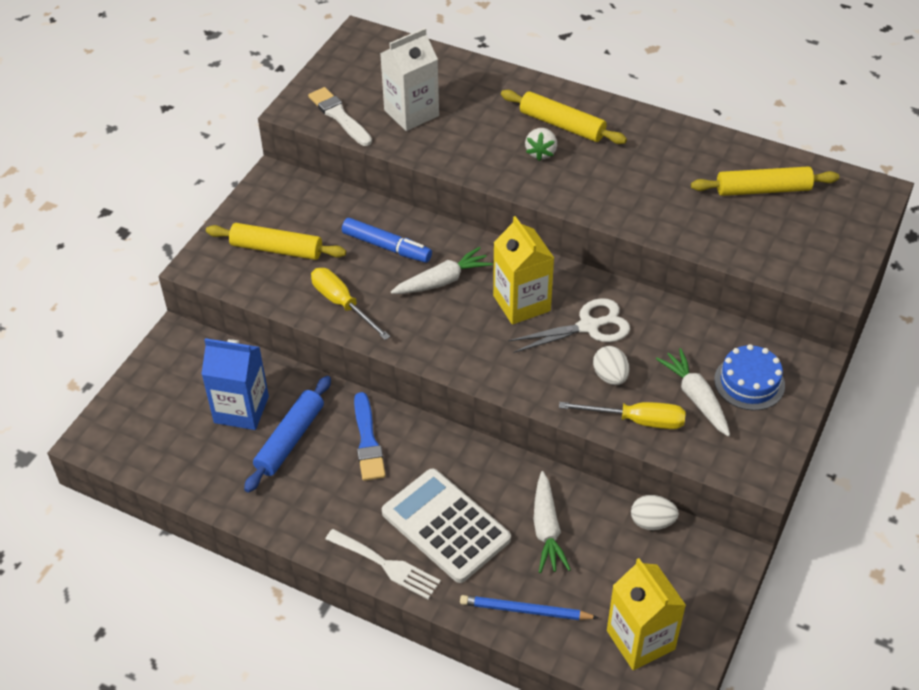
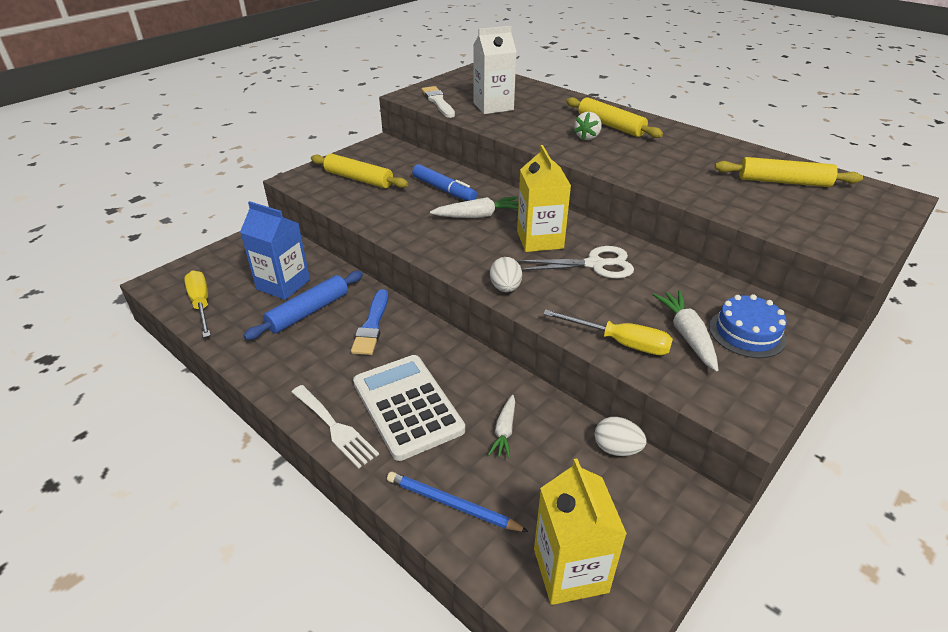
camera: 15 degrees right, 10 degrees down
(342, 304) = (389, 217): yellow screwdriver -> yellow screwdriver (201, 304)
(546, 529) = (504, 431): white carrot -> white carrot, size x0.66
(610, 376) = (604, 303): white egg -> white egg (505, 288)

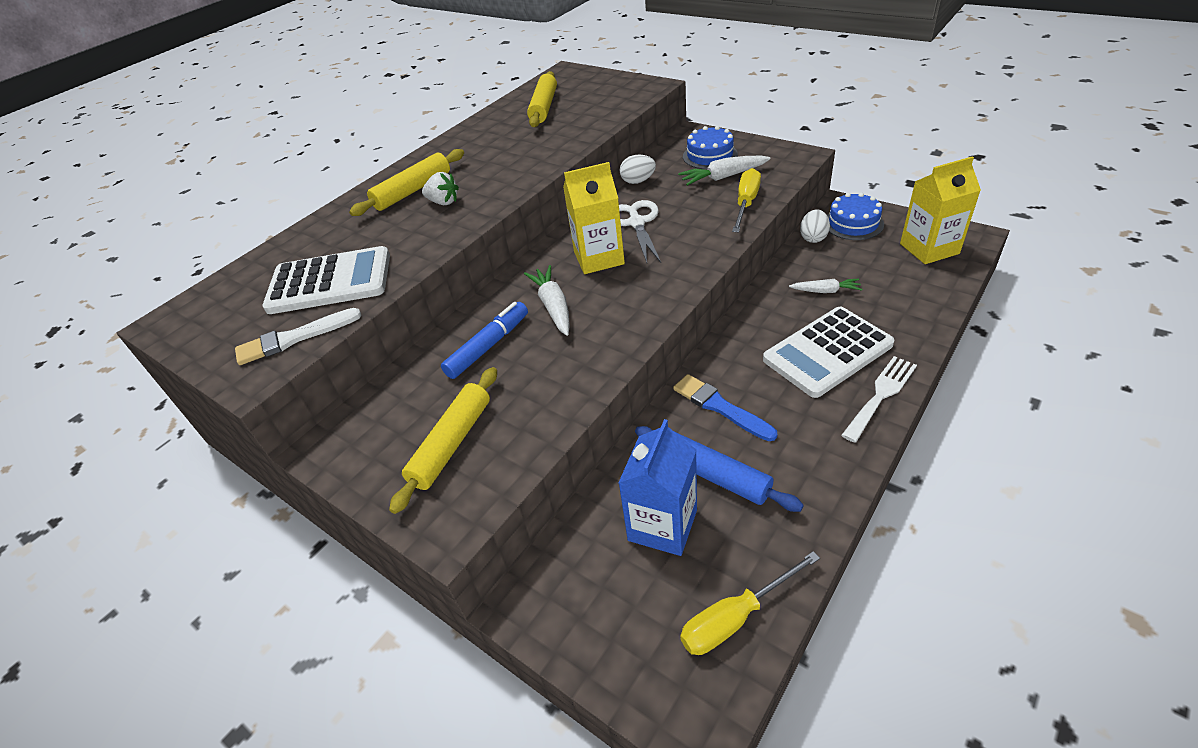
camera: 90 degrees left, 5 degrees up
(372, 325) = (720, 407): blue brush -> blue brush turned 135 degrees counterclockwise
(452, 505) = (915, 306): blue pencil -> none
(493, 106) = (330, 282): white carton -> white calculator
(505, 288) = (692, 268): white egg -> white egg (638, 181)
(647, 501) = (853, 223): none -> blue cake

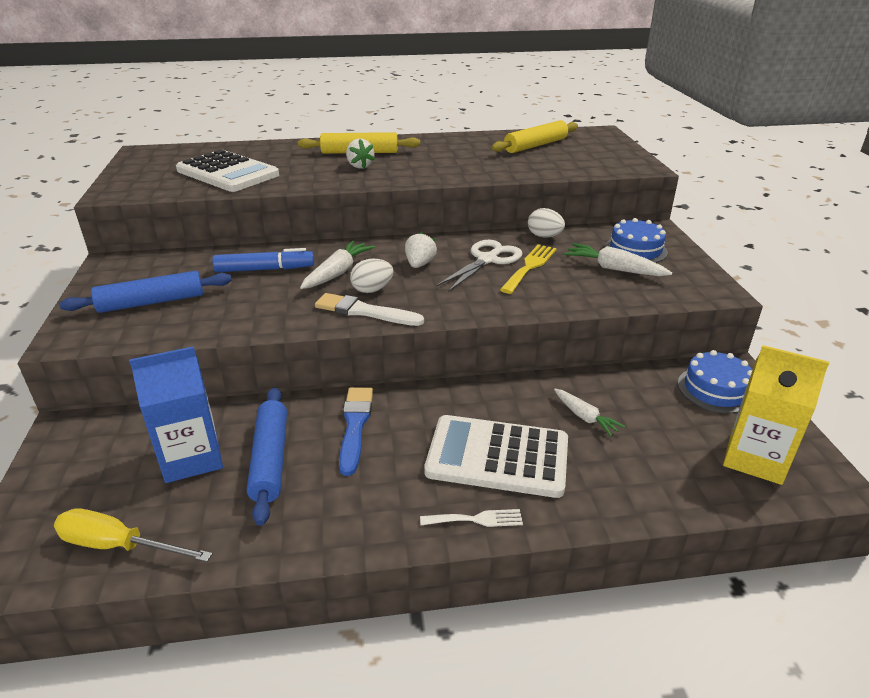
camera: 40 degrees right, 10 degrees down
(294, 338) = (160, 188): white brush -> white brush (364, 311)
(452, 444) = (151, 302): yellow rolling pin -> blue rolling pin
(599, 258) = (419, 264): yellow carton -> white strawberry
(672, 209) = (529, 266): none -> yellow fork
(746, 203) = (593, 295): yellow screwdriver -> none
(813, 238) = (654, 375): white egg -> white egg (372, 290)
(881, 395) = (476, 519): white fork -> white fork, size x0.65

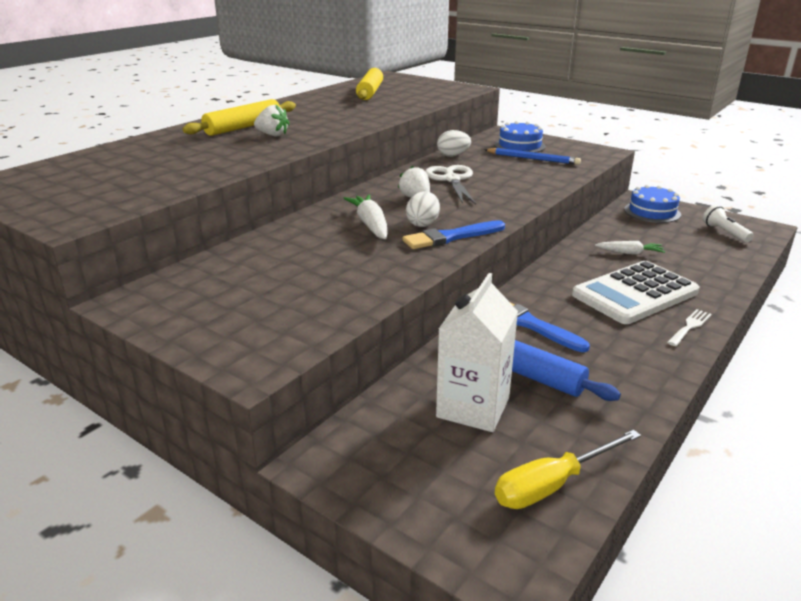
camera: 45 degrees left, 5 degrees down
(151, 302) = (262, 307): blue rolling pin -> none
(192, 458) = (473, 407): blue carton -> white carton
(228, 173) = (156, 172): white calculator -> none
(265, 269) = (304, 245): blue marker -> none
(364, 311) = (451, 237): white brush -> blue brush
(529, 266) = (486, 174): yellow fork -> none
(614, 269) = (533, 159): white carrot -> blue pencil
(755, 458) = (724, 232): yellow carton -> white flashlight

